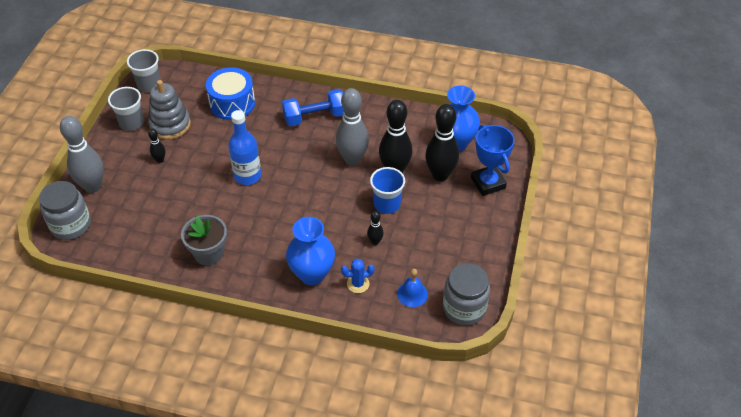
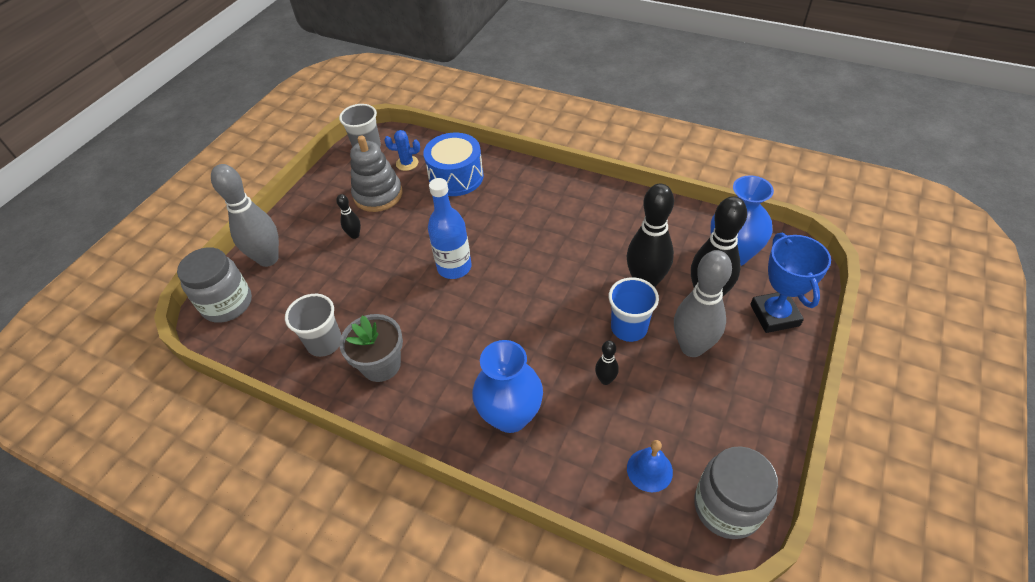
camera: 15 degrees right, 0 degrees up
(131, 122) = (335, 188): grey cup -> grey cup (324, 342)
(315, 117) = (552, 203): blue dumbbell -> none
(352, 159) = (591, 261): grey bowling pin -> grey bowling pin (692, 347)
(358, 284) = (572, 441): blue cactus -> blue cactus (407, 163)

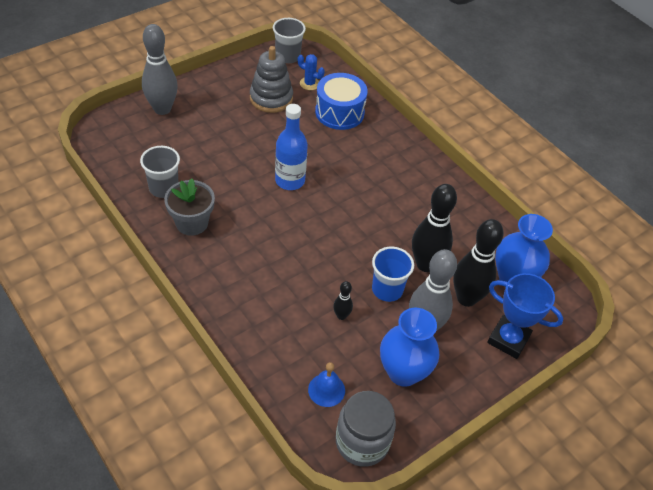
camera: 20 degrees right, 0 degrees up
(227, 304) = (116, 128): grey jar -> none
(354, 235) = (234, 121): black bowling pin -> none
(510, 416) = (256, 303): blue vase -> blue vase (403, 372)
(774, 315) = (508, 339): blue trophy -> blue trophy turned 75 degrees counterclockwise

